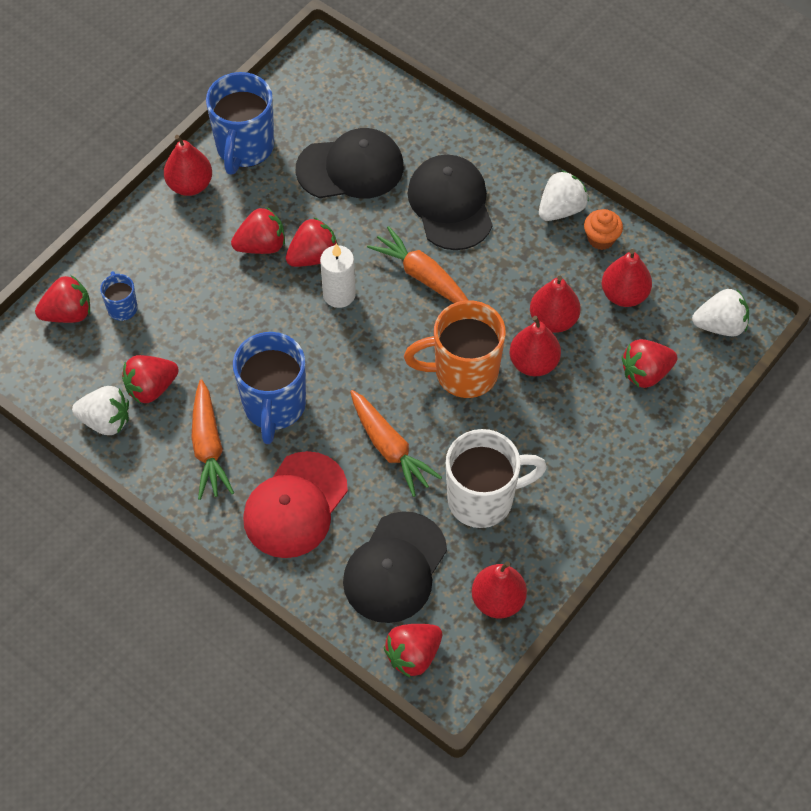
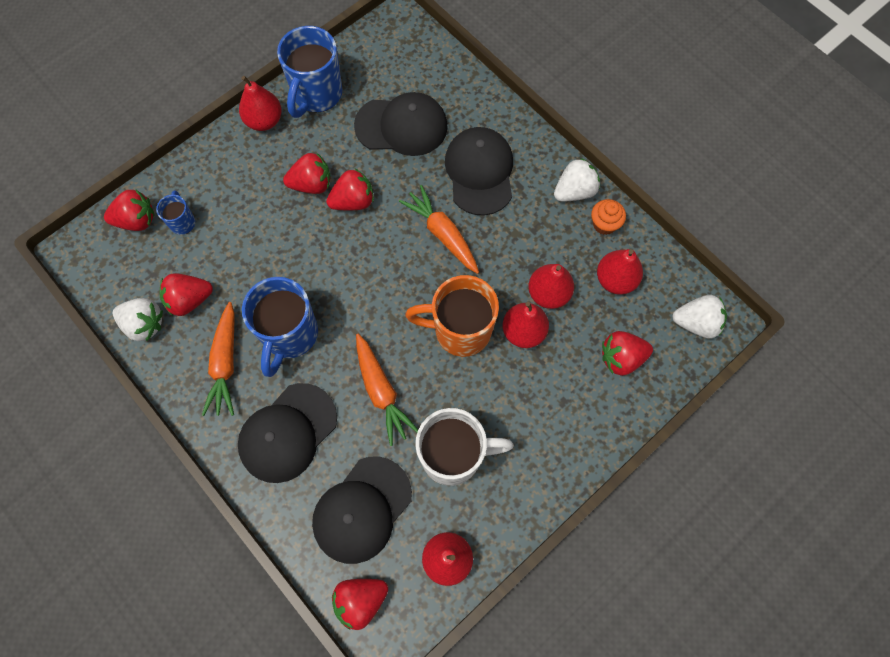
camera: 10 degrees right, 10 degrees up
(295, 505) = (287, 433): red cap -> black cap
(339, 294) = (368, 240): white candle -> none

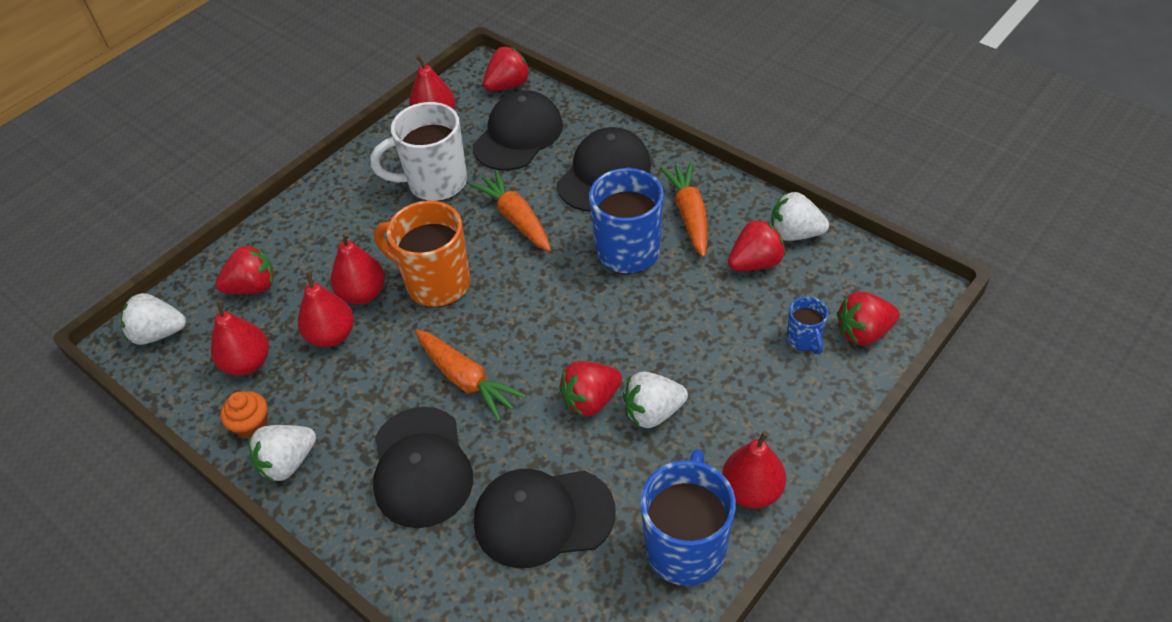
camera: 175 degrees right, 20 degrees down
(311, 184) = (653, 412): red strawberry -> white strawberry
(460, 331) = (436, 283): orange mug -> orange mug turned 150 degrees counterclockwise

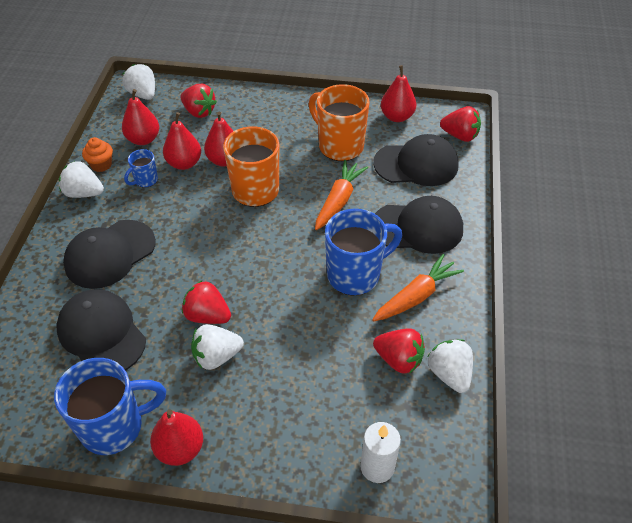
camera: 55 degrees right, 0 degrees up
(435, 183) = (339, 146): white mug -> orange mug
(466, 380) = (187, 242): orange carrot -> none
(653, 412) = (217, 356): white strawberry -> white strawberry turned 60 degrees counterclockwise
(804, 340) = (342, 426): blue mug -> blue mug (145, 180)
(863, 332) = (377, 467): red strawberry -> white candle

